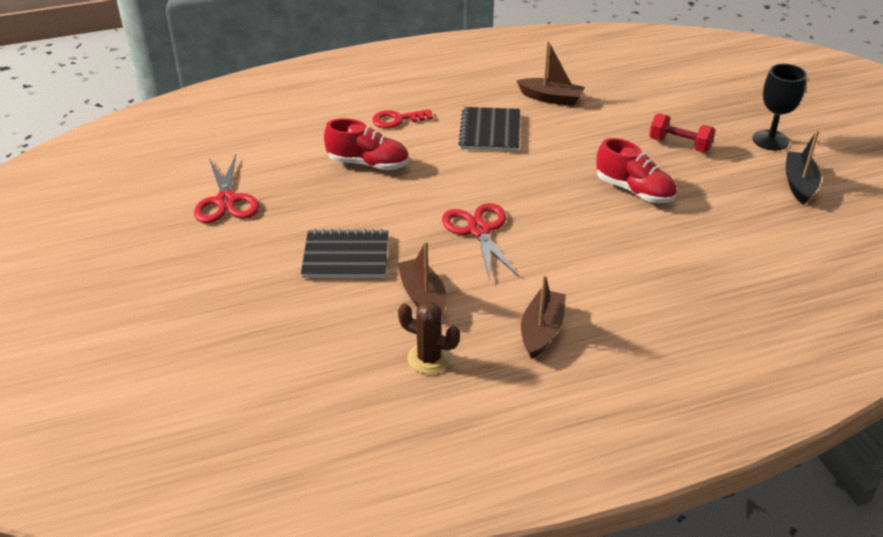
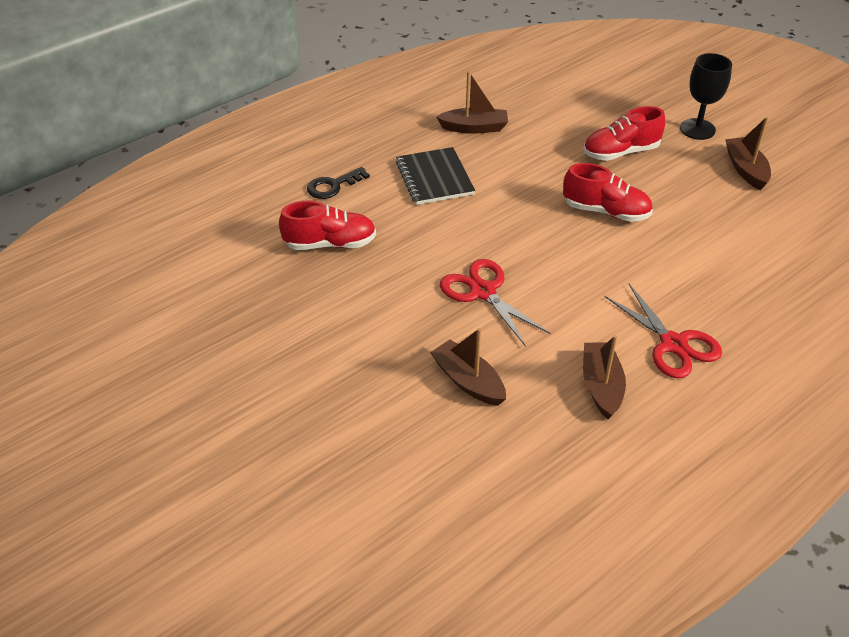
camera: 20 degrees left, 5 degrees up
(226, 201) = (199, 325): red scissors -> red scissors (673, 344)
(346, 256) = (365, 357): black notebook -> none
(397, 120) = (333, 186): red key -> black key
(429, 358) = (511, 448): brown cactus -> none
(679, 145) = (620, 152): red dumbbell -> red shoe
(799, 184) = (745, 169): black boat -> brown boat

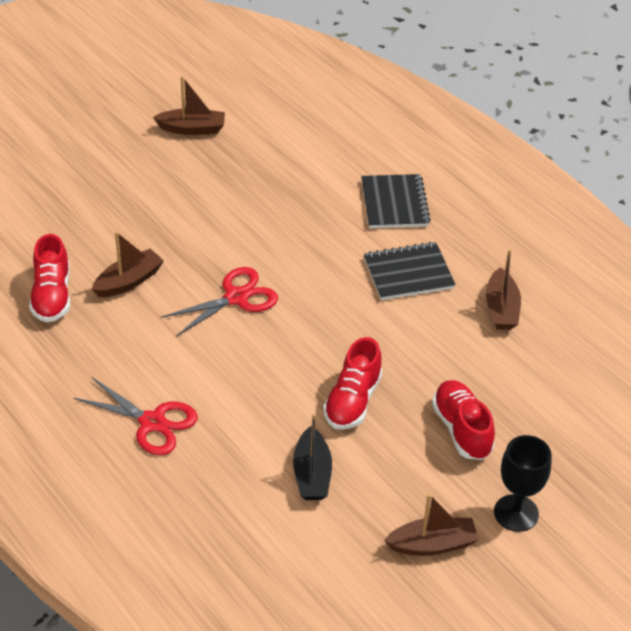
camera: 90 degrees right, 0 degrees up
(330, 244) = (308, 202): red shoe -> red shoe (52, 296)
(333, 186) = (394, 203): black key -> black notebook
(601, 386) = (109, 364): brown boat -> brown boat (192, 129)
(673, 344) = (152, 423): red scissors -> red scissors turned 120 degrees counterclockwise
(699, 234) = (312, 474): none -> black boat

